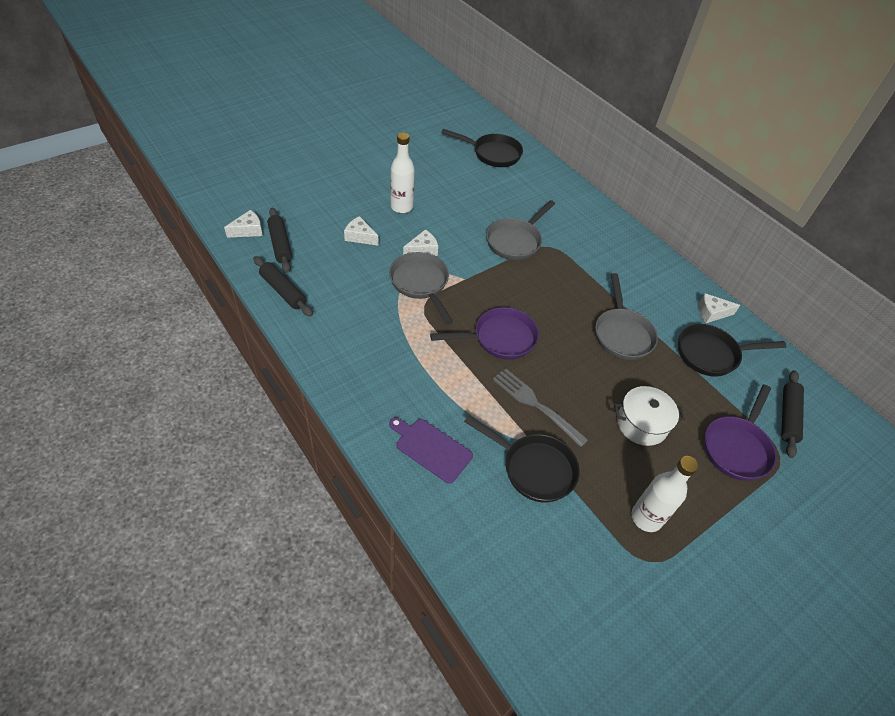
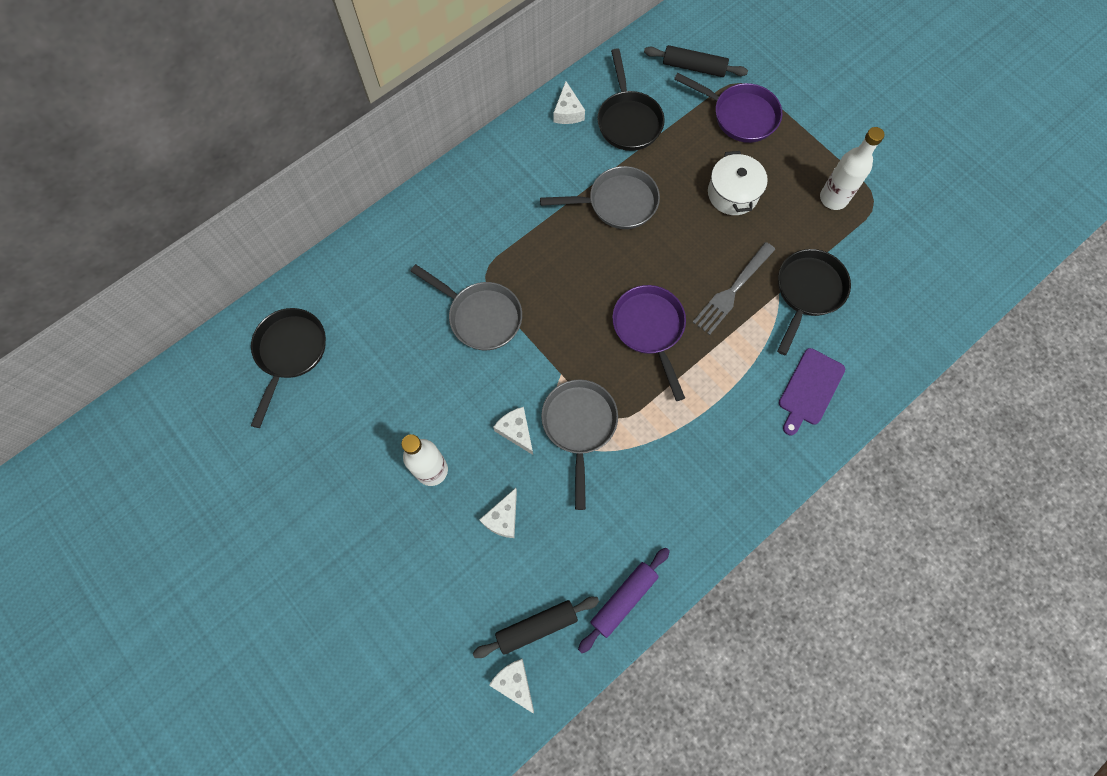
camera: 90 degrees left, 20 degrees up
(283, 291) = (623, 599): black rolling pin -> purple rolling pin
(421, 284) = (579, 426): grey pan -> grey pan turned 120 degrees clockwise

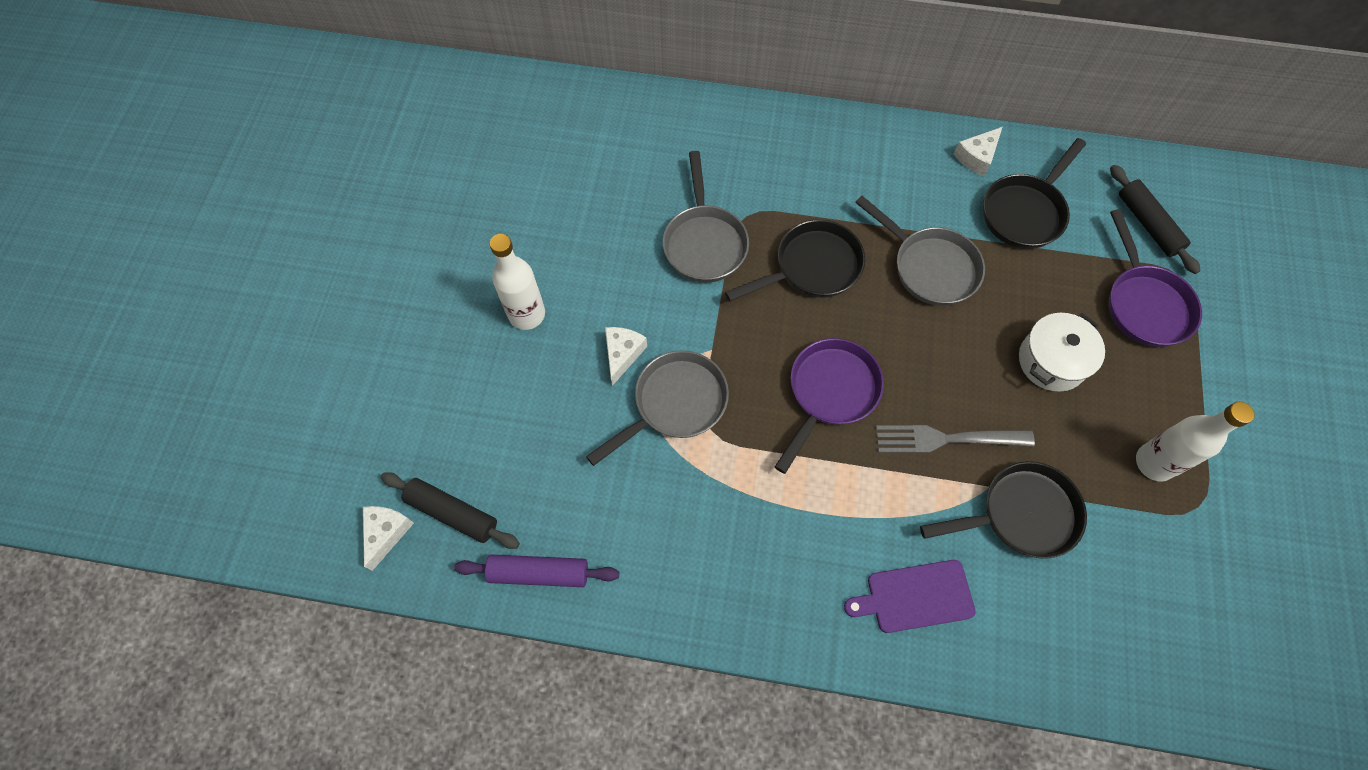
camera: 50 degrees right, 5 degrees down
(290, 353) = (537, 131): black pan -> black pan (811, 267)
(503, 518) = (531, 406): white cheese -> none

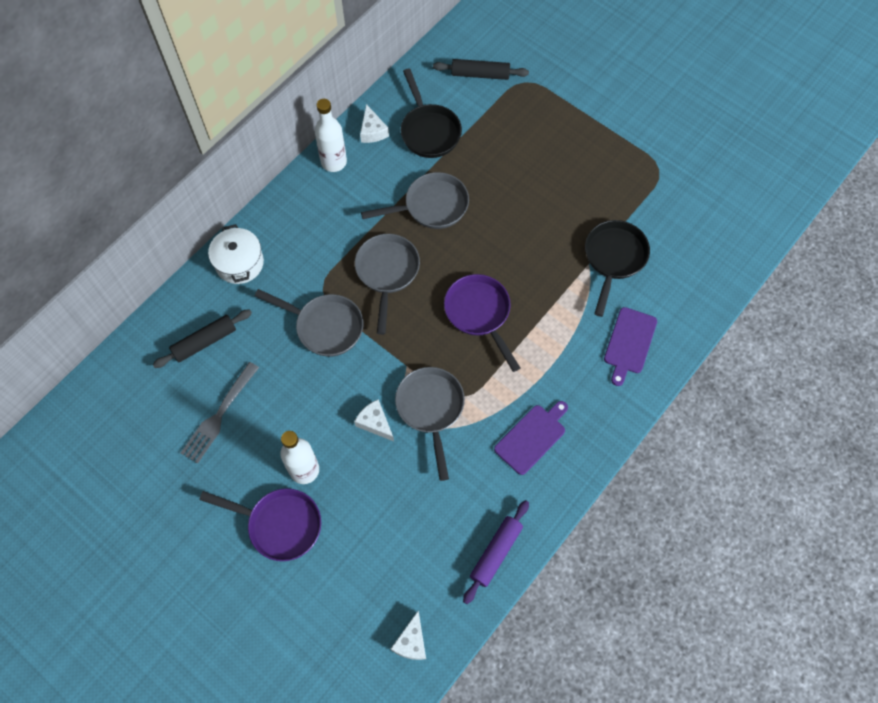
camera: 60 degrees left, 0 degrees up
(386, 533) = (411, 642): white cheese -> white cheese turned 120 degrees counterclockwise
(452, 513) = (423, 590): black rolling pin -> black rolling pin (205, 342)
(709, 539) = (532, 437): none -> purple cutting board
(811, 267) = (387, 273): black pan -> grey pan
(946, 439) = (547, 268): grey fork -> grey fork (219, 415)
(1051, 361) = (533, 182): white pot -> white pot (239, 263)
(1144, 304) = (528, 111): purple pan -> purple pan (279, 524)
(1154, 463) = (623, 173): white bottle -> white bottle (334, 162)

